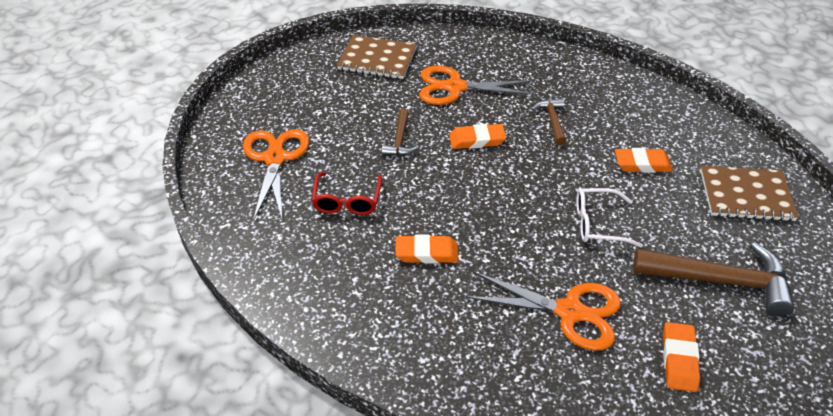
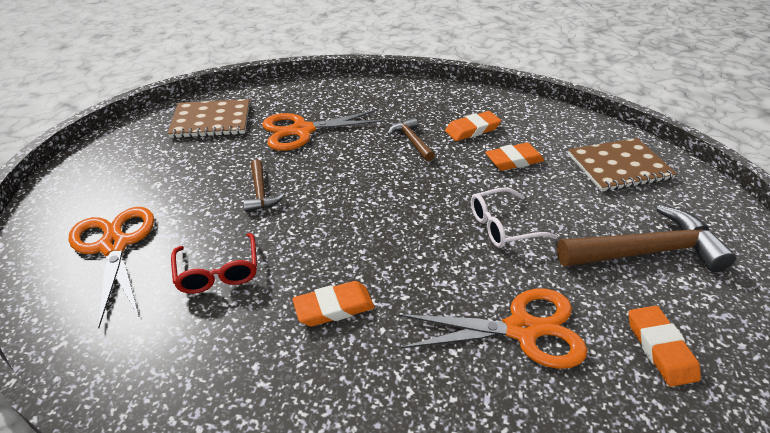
camera: 20 degrees left, 5 degrees down
(477, 140) = (344, 174): orange eraser -> orange eraser (472, 130)

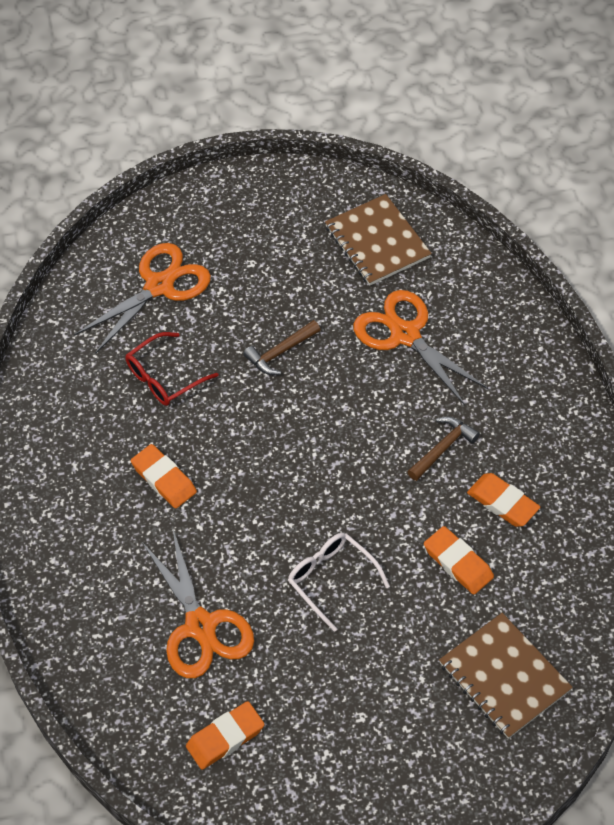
camera: 70 degrees right, 15 degrees up
(646, 251) = (354, 718): brown hammer -> none

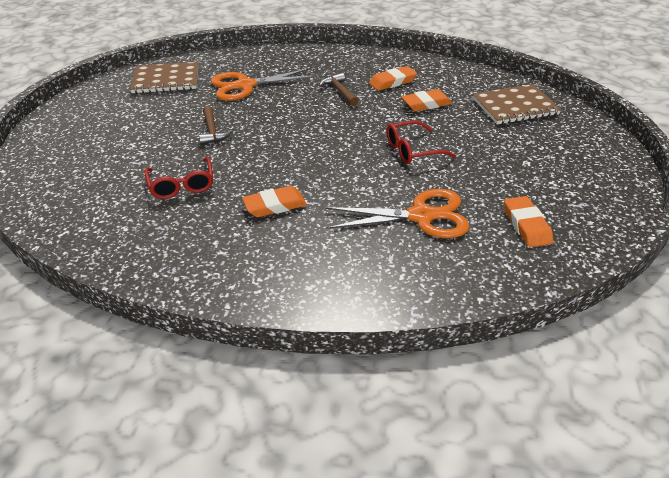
camera: 70 degrees left, 15 degrees down
(159, 286) = (96, 169): orange scissors -> none
(332, 579) = (412, 150): white glasses -> red glasses

